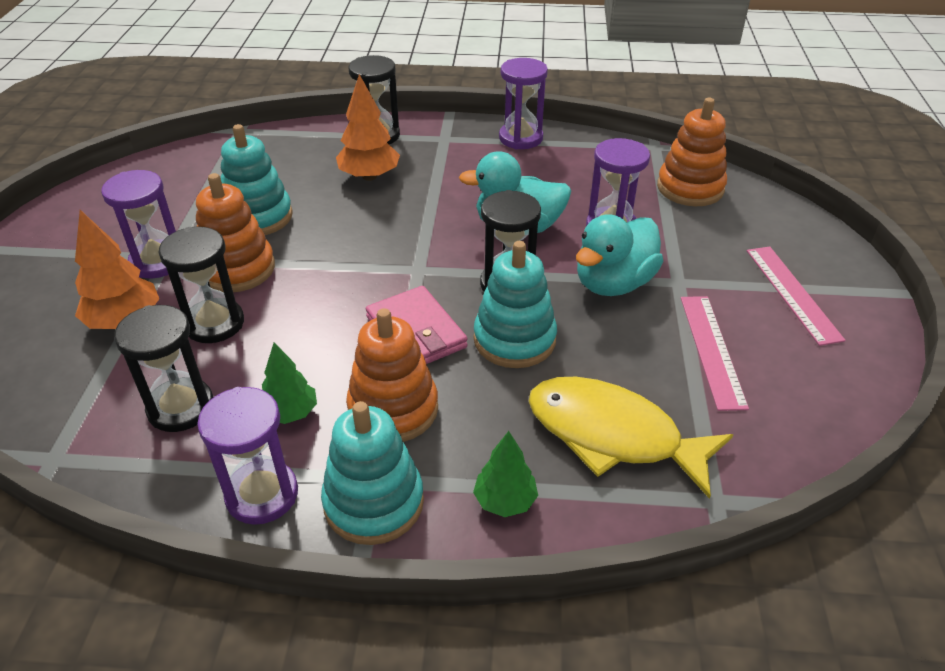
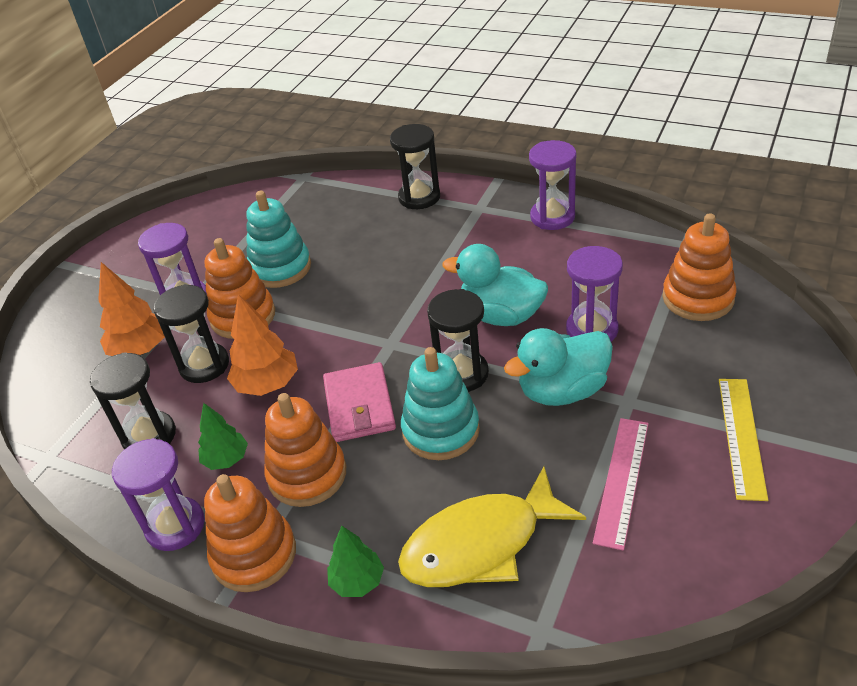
camera: 25 degrees right, 0 degrees up
(369, 176) = (392, 240): orange tree -> orange tree (267, 384)
(374, 502) = (254, 555): turquoise stacking toy -> orange stacking toy
(612, 435) = (480, 544): yellow fish -> yellow fish turned 75 degrees counterclockwise
(793, 293) = (742, 436): pink ruler -> yellow ruler

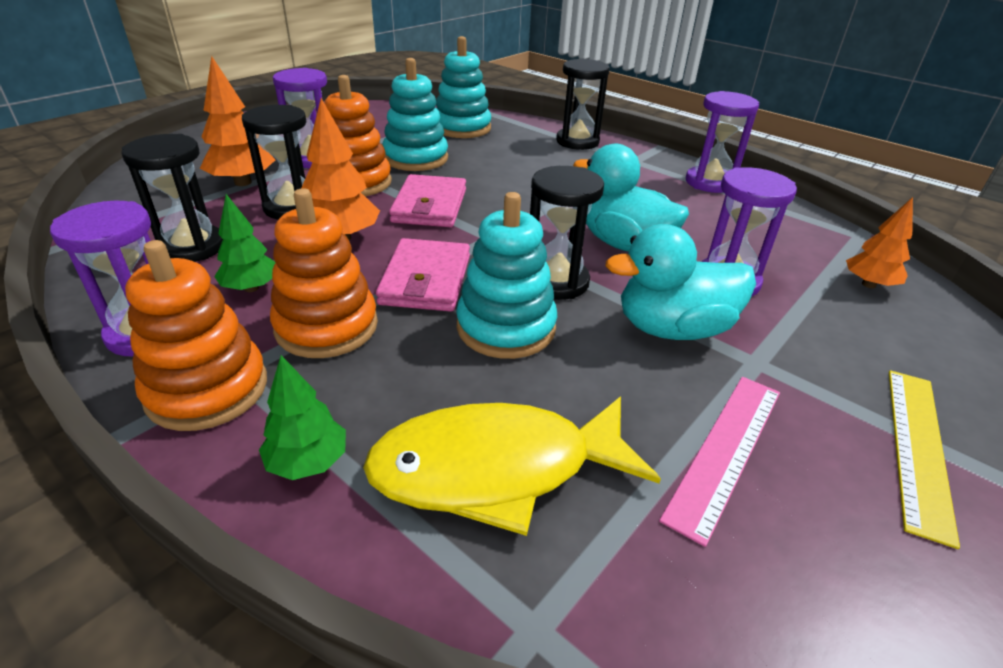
camera: 10 degrees right, 5 degrees down
(303, 211) = (462, 128): none -> turquoise stacking toy
(323, 324) = (429, 206): none -> pink wallet
(698, 298) = (869, 284): orange stacking toy -> orange tree

